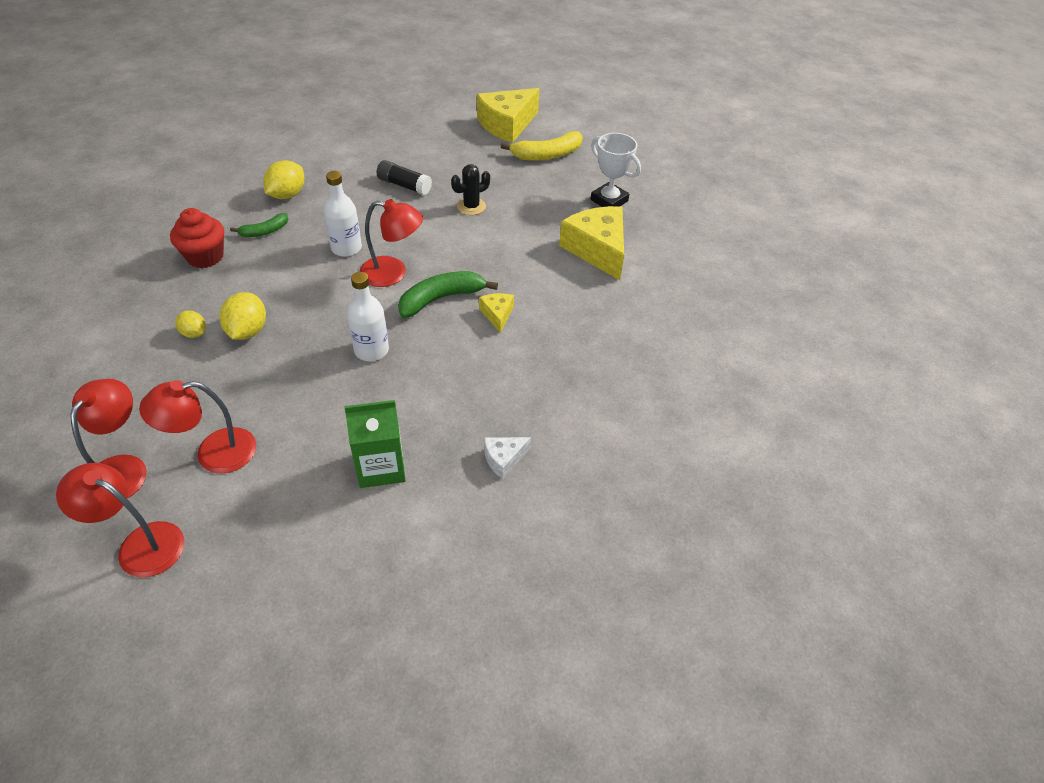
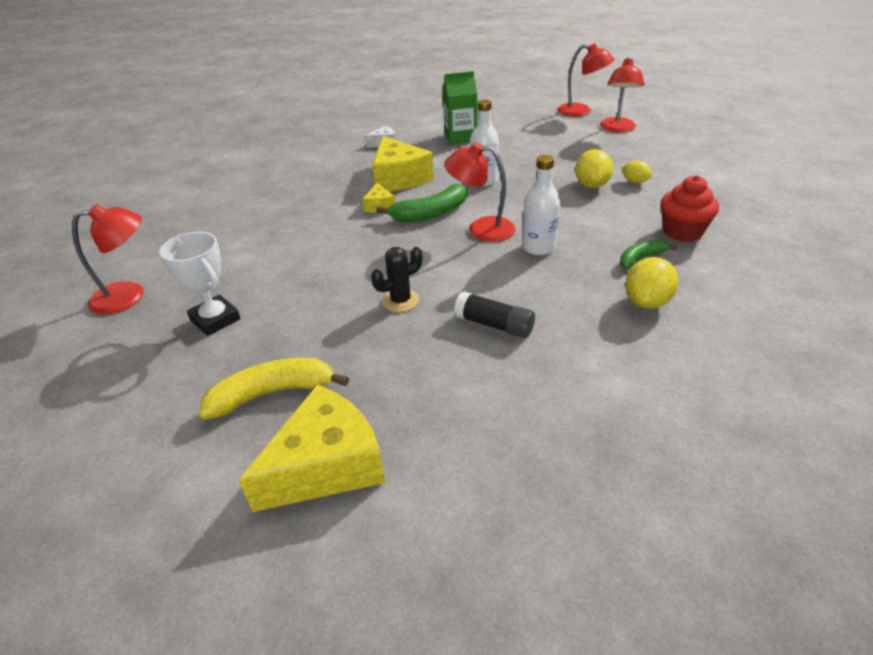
camera: 175 degrees left, 10 degrees down
(213, 453) = (567, 136): red lamp -> red lamp (129, 296)
(597, 249) = (262, 261): yellow cheese -> yellow cheese (398, 178)

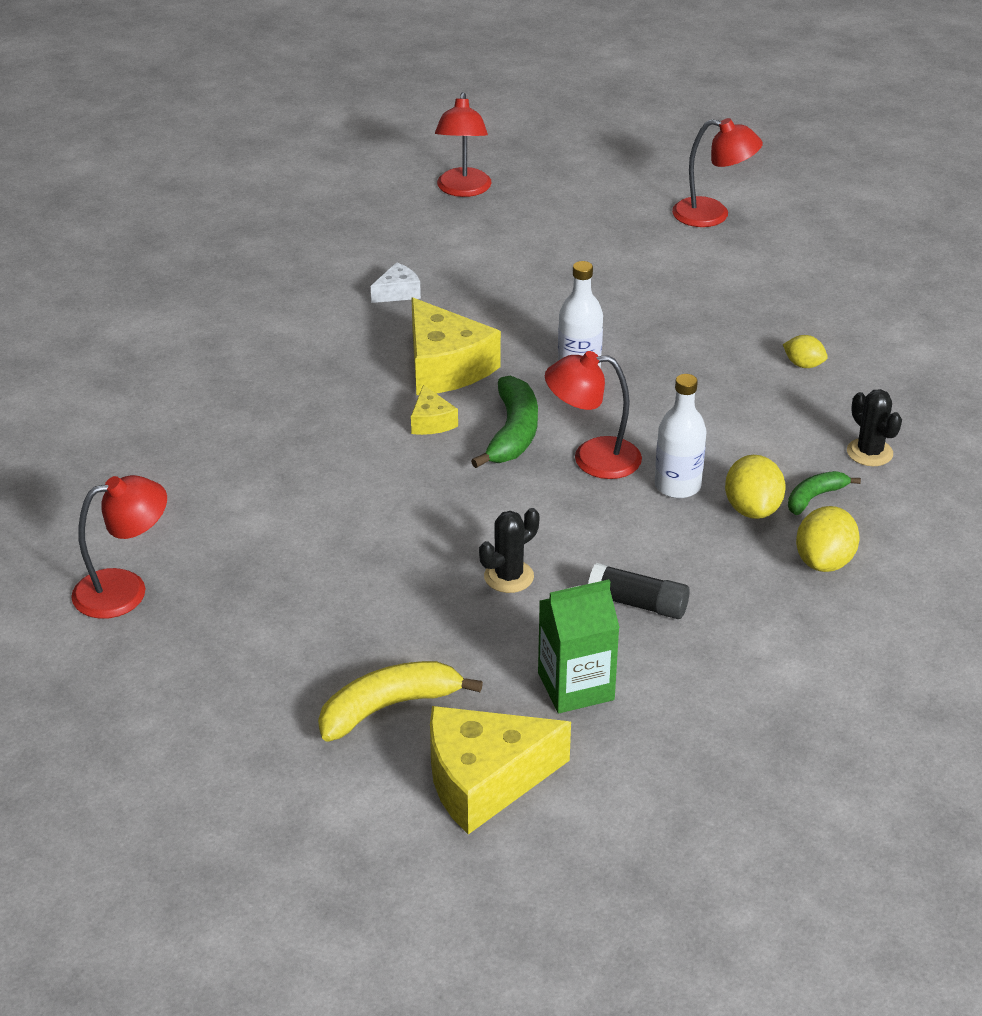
camera: 10 degrees left, 0 degrees up
(215, 319) = (268, 617): white trophy -> none
(326, 465) = (484, 780): yellow cheese -> yellow cheese turned 150 degrees counterclockwise
(431, 213) = (513, 433): green banana -> green banana turned 45 degrees counterclockwise
(460, 137) = (522, 277): green carton -> green carton (576, 686)
(591, 185) = (741, 373): yellow lemon -> yellow lemon (752, 509)
(617, 129) = (773, 255): red lamp -> red lamp (463, 190)
(682, 232) = (869, 452): red cupcake -> black cactus

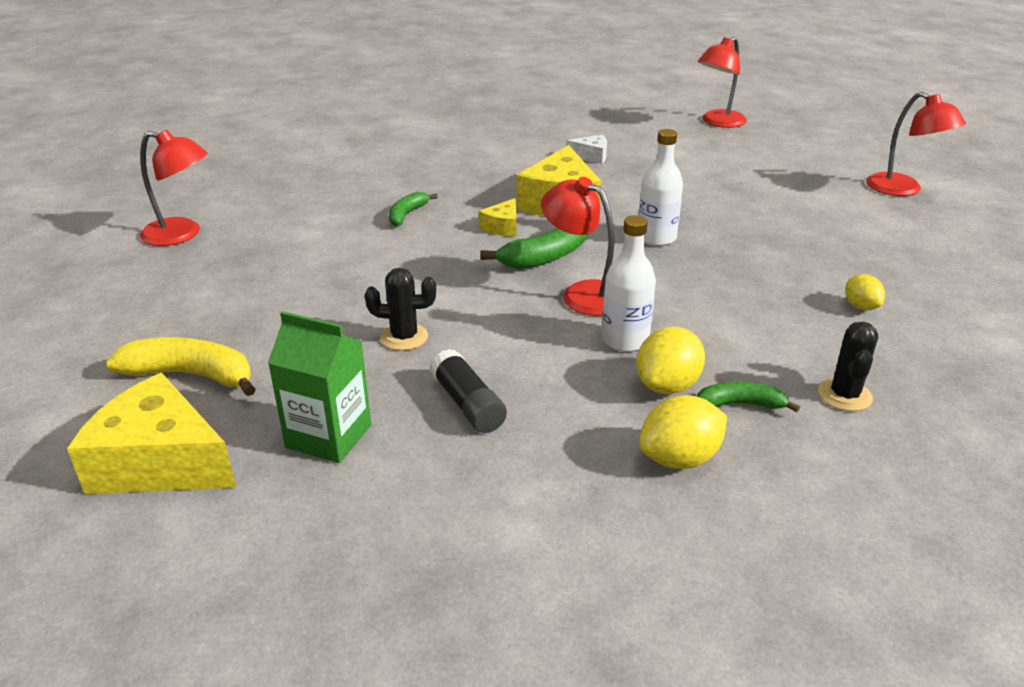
camera: 40 degrees right, 5 degrees down
(320, 451) = (407, 214): none -> green banana

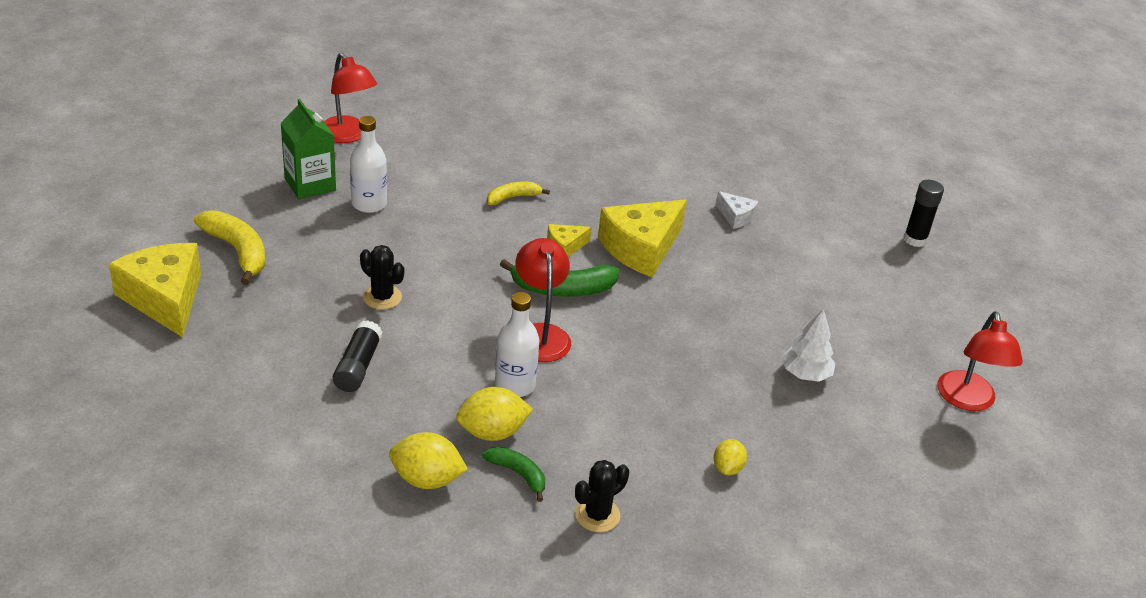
camera: 35 degrees right, 5 degrees up
(329, 436) = (260, 337): green carton -> green carton (310, 184)
(407, 214) = (513, 197): green banana -> yellow banana
(656, 238) = (666, 321): white bottle -> white bottle (369, 204)
(718, 122) = (915, 239): red lamp -> black glue stick
(797, 223) = (805, 374): none -> white tree

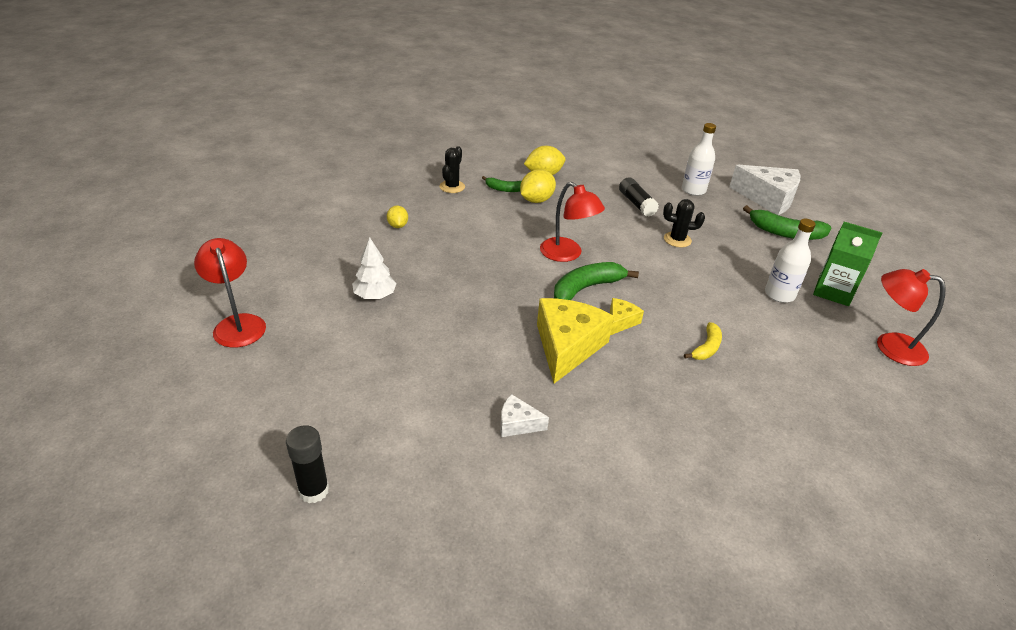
camera: 150 degrees right, 0 degrees up
(165, 298) = (768, 198): yellow cheese -> white cheese
(237, 251) = (785, 233): yellow banana -> green banana
(515, 385) = (550, 223): white bottle -> white bottle (693, 190)

